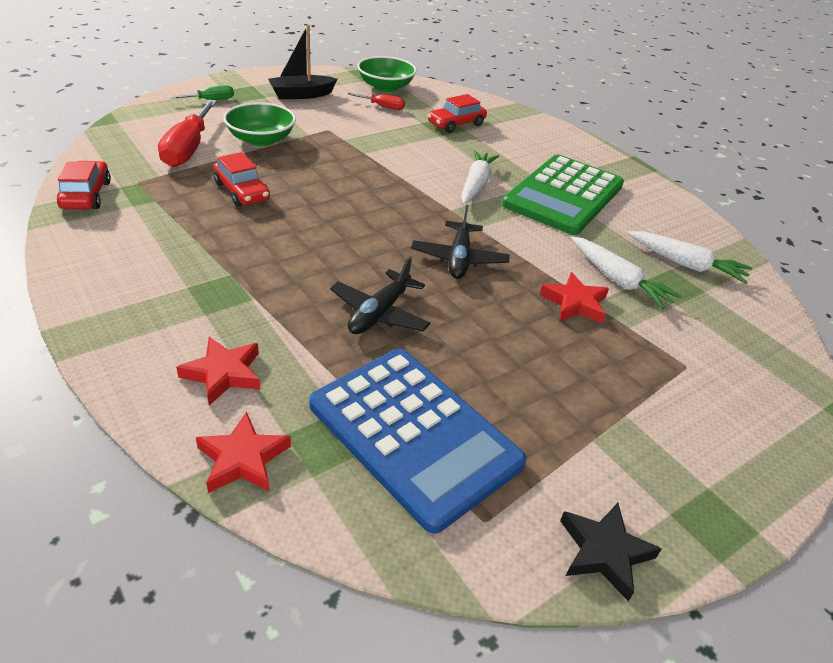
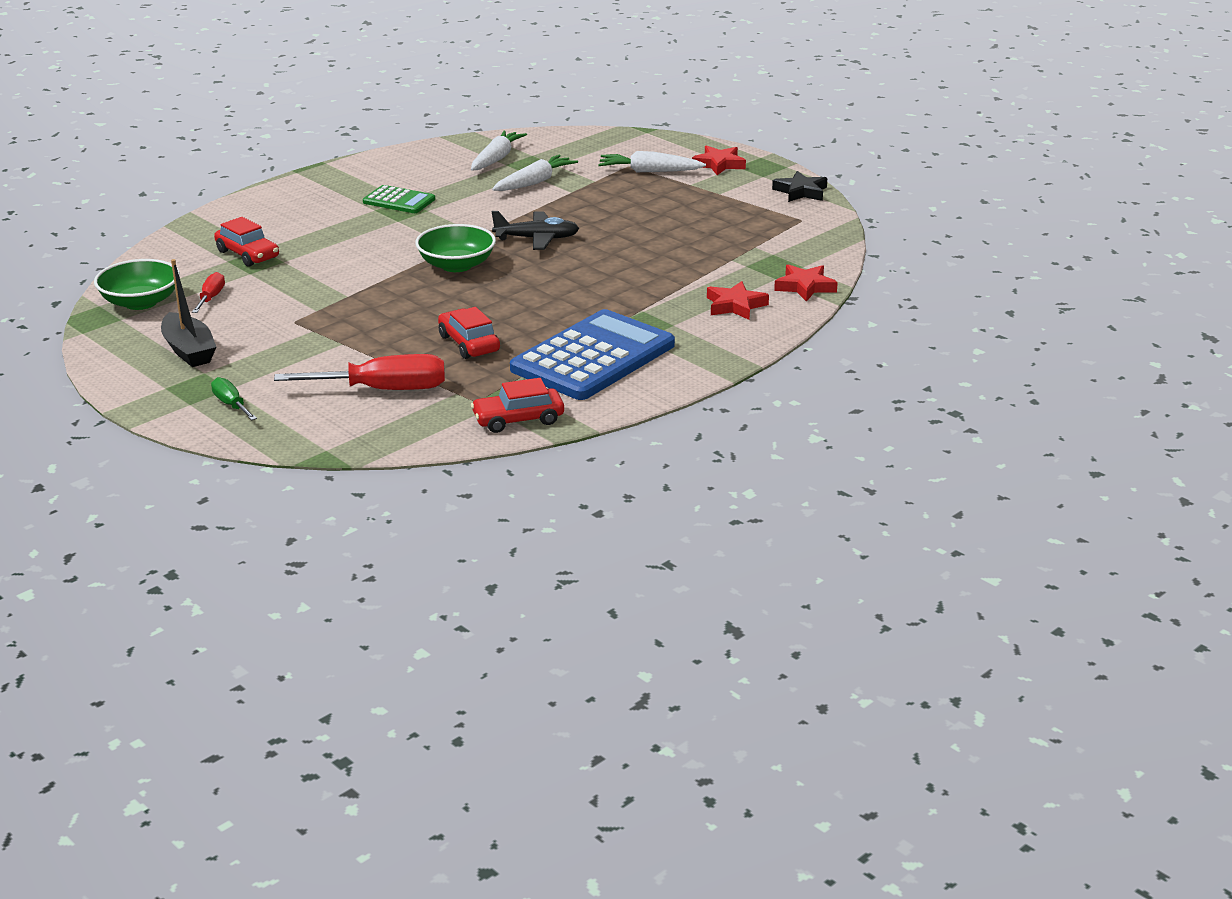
camera: 95 degrees left, 10 degrees down
(242, 192) = (469, 344): red car -> red car turned 75 degrees counterclockwise
(261, 139) = (339, 354): green bowl -> green bowl (456, 265)
(379, 313) = (632, 262): black plane -> none
(414, 434) = (750, 241): blue calculator -> blue calculator (593, 357)
(476, 184) = (396, 238): white carrot -> white carrot (649, 171)
(563, 195) = (399, 201): green calculator -> green calculator, size x0.50
(574, 303) = (576, 197): red star -> red star (719, 164)

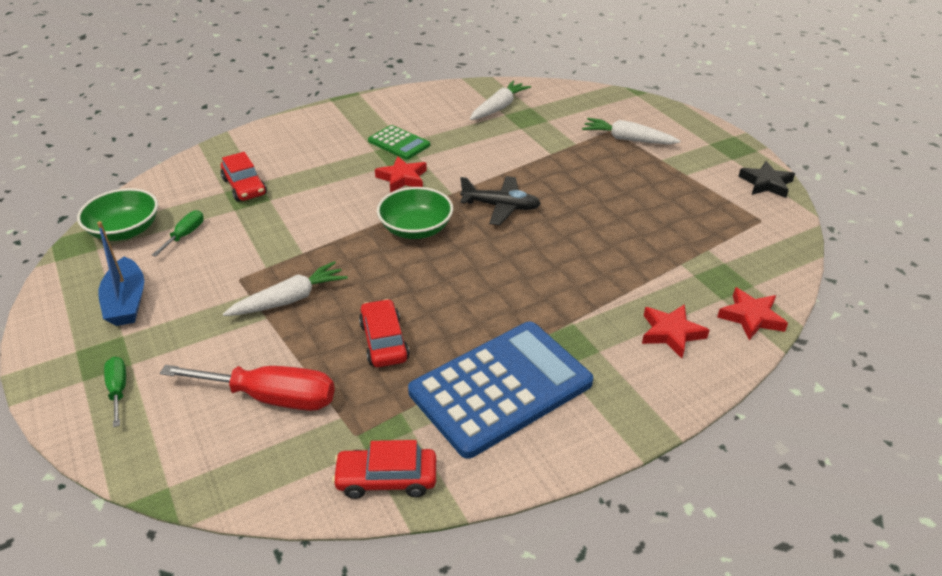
camera: 15 degrees right, 10 degrees up
(189, 350) = (127, 302): black boat -> blue boat
(211, 298) = (185, 235): red screwdriver -> green screwdriver
(534, 182) = (522, 138): white carrot -> white carrot (289, 299)
(719, 164) = (693, 139): red star -> red star (402, 178)

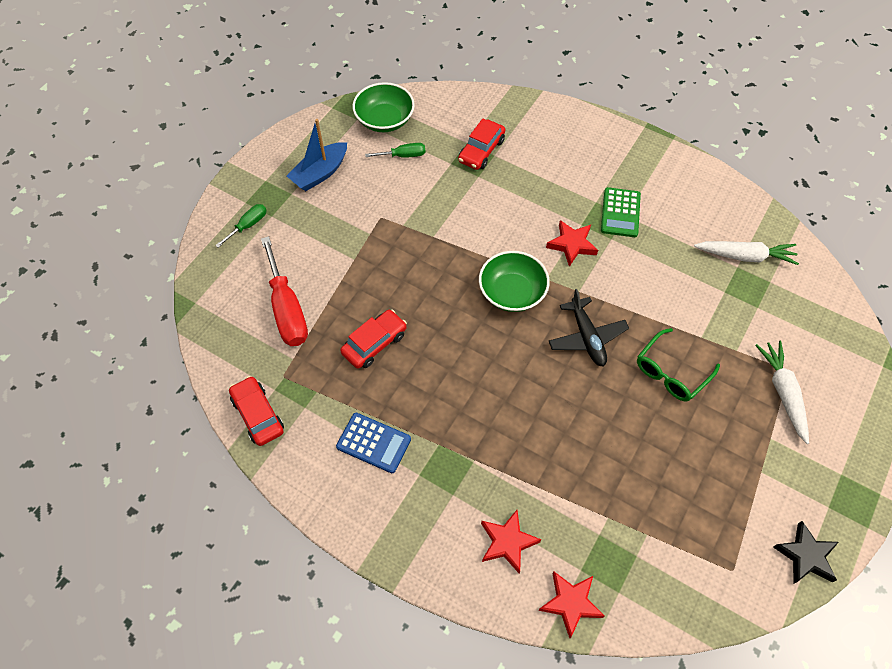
camera: 60 degrees right, 20 degrees up
(289, 299) = (380, 261): white carrot -> none
(501, 388) = (373, 443): blue calculator -> blue calculator, size x0.50
(570, 179) = (671, 372): none -> green glasses

